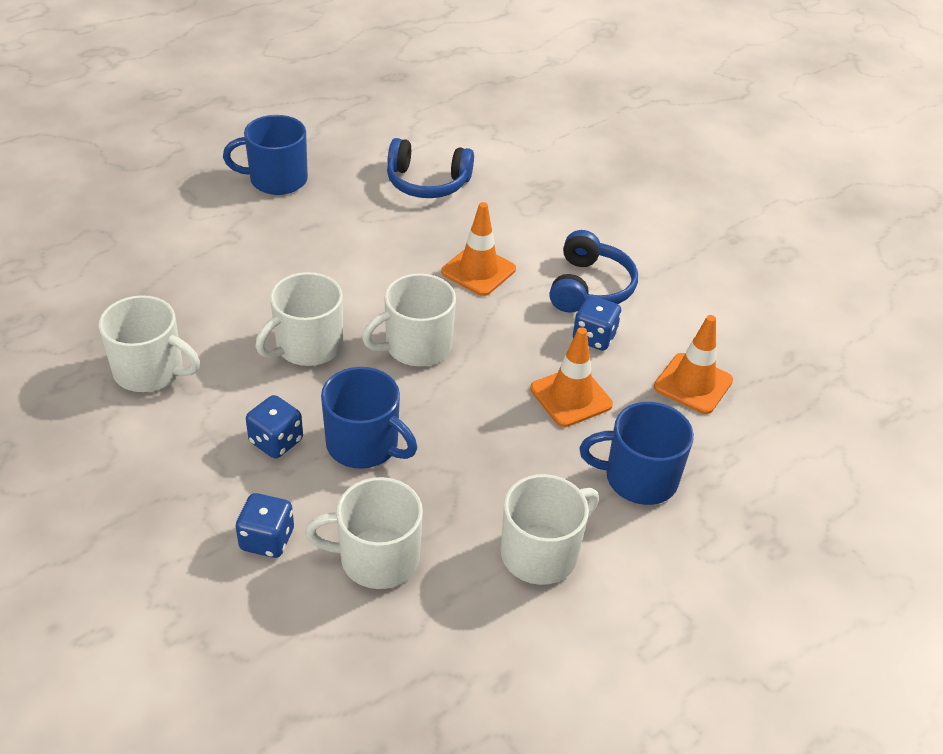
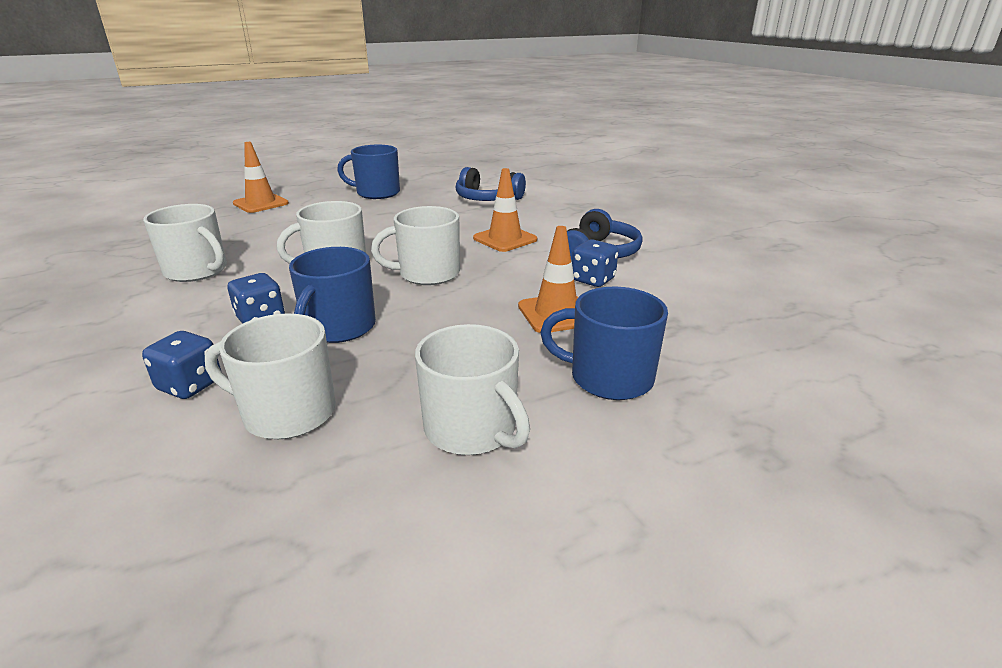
camera: 15 degrees right, 15 degrees down
(364, 445) = (338, 328): blue mug -> blue mug turned 60 degrees clockwise
(541, 553) = (472, 429): white mug -> white mug turned 75 degrees clockwise
(693, 384) = (685, 315): orange traffic cone -> orange traffic cone (261, 203)

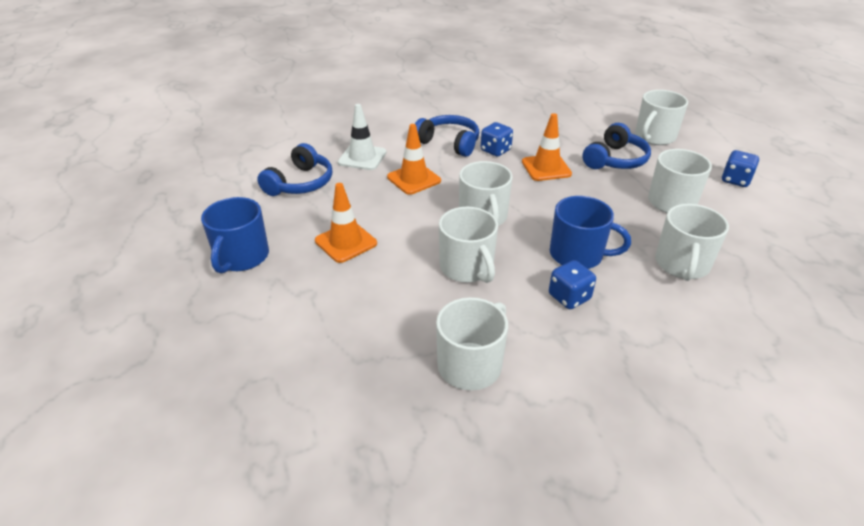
camera: 85 degrees left, 10 degrees up
(190, 385) = (668, 314): blue dice -> blue dice (735, 180)
(261, 203) = (239, 360): orange traffic cone -> orange traffic cone (346, 242)
(544, 216) = (362, 157): none -> white traffic cone
(609, 377) = (615, 160): blue mug -> blue headphones
(739, 439) = (654, 137): none -> white mug

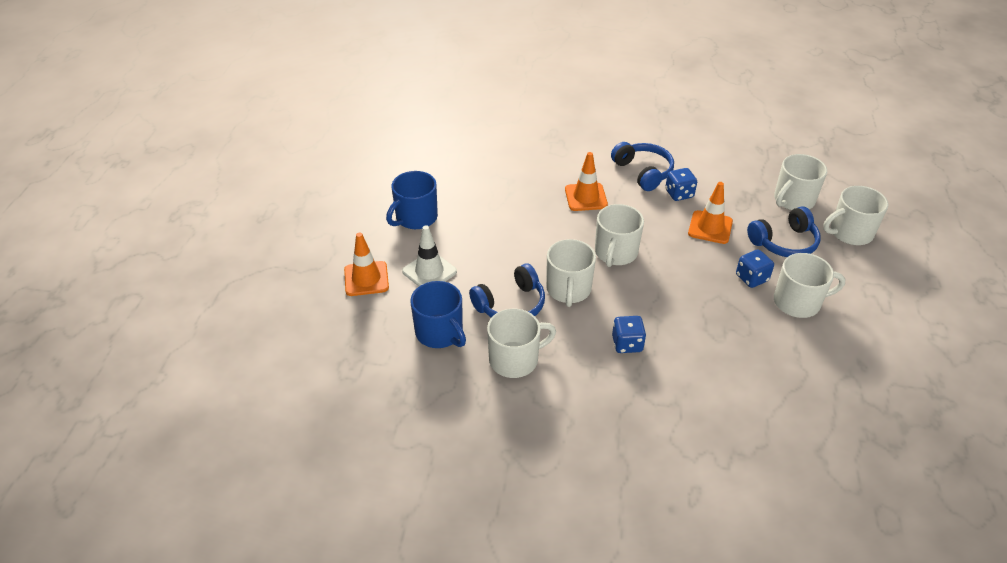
camera: 30 degrees right, 5 degrees up
(300, 183) = (494, 169): blue headphones -> blue headphones (511, 304)
(346, 242) = (494, 234): orange traffic cone -> orange traffic cone (366, 279)
(362, 157) = (558, 161): white traffic cone -> white traffic cone (429, 271)
(577, 255) = (665, 314): blue mug -> blue mug (440, 333)
(682, 264) = (746, 358): white mug -> white mug (793, 200)
(735, 180) = (885, 306): blue dice -> blue dice (751, 278)

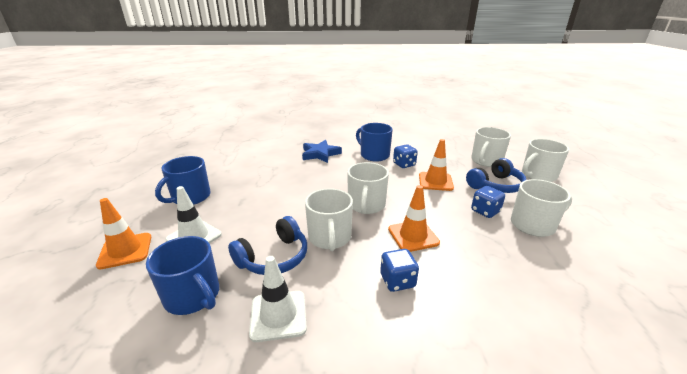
camera: 10 degrees left, 15 degrees down
(515, 359) = (278, 315): white mug -> white traffic cone
(571, 162) = (320, 154): none -> blue star
(586, 197) = (334, 172): orange traffic cone -> orange traffic cone (413, 236)
(643, 172) = (374, 155): blue headphones -> blue mug

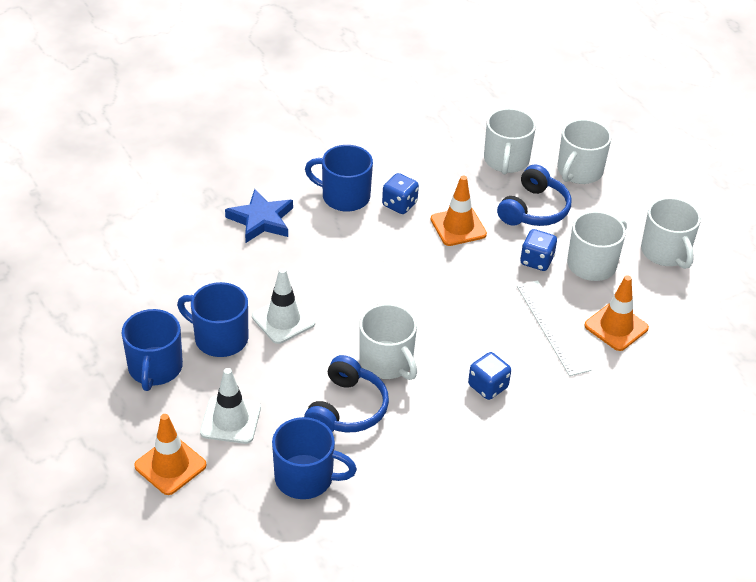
camera: 30 degrees left, 15 degrees up
(241, 194) = (219, 338): none -> blue mug
(278, 315) = (403, 461): white traffic cone -> white traffic cone (283, 320)
(366, 205) = (396, 299): white mug -> white mug (666, 252)
(413, 236) = (475, 326): orange traffic cone -> orange traffic cone (616, 327)
(480, 256) = (552, 327): none -> white ruler

